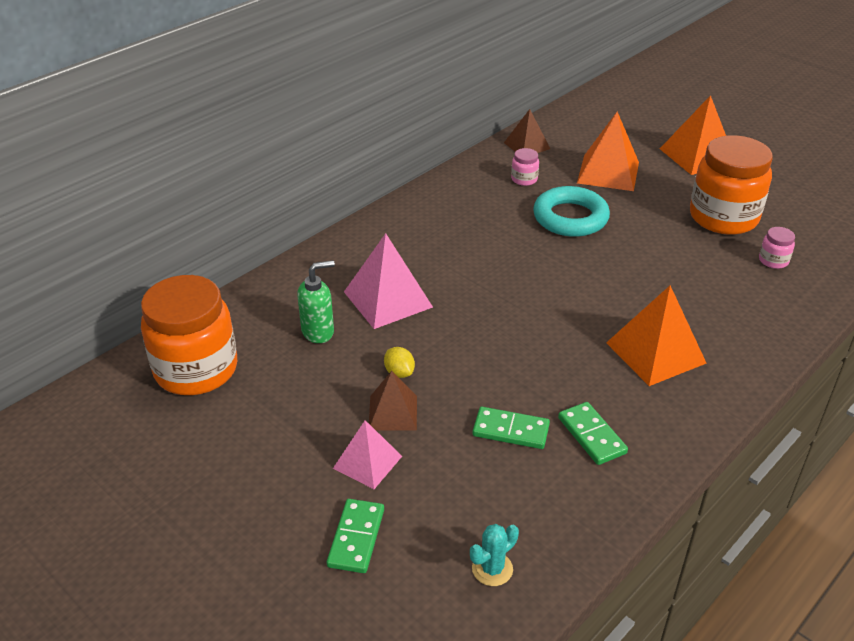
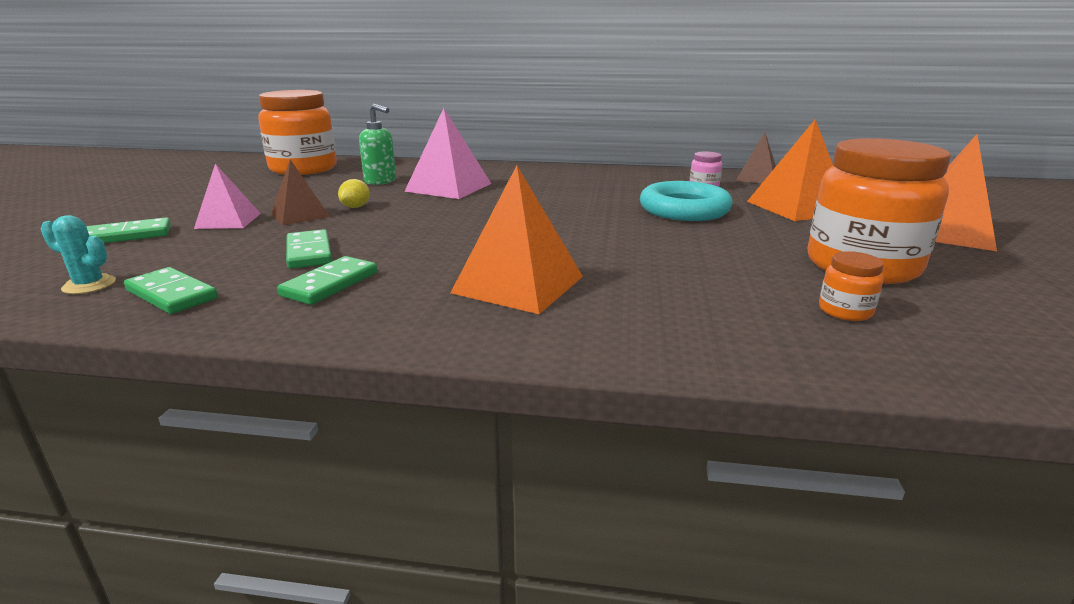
camera: 55 degrees right, 15 degrees down
(552, 521) = (172, 294): none -> green domino
(773, 261) = (845, 311): pink jar -> orange jar

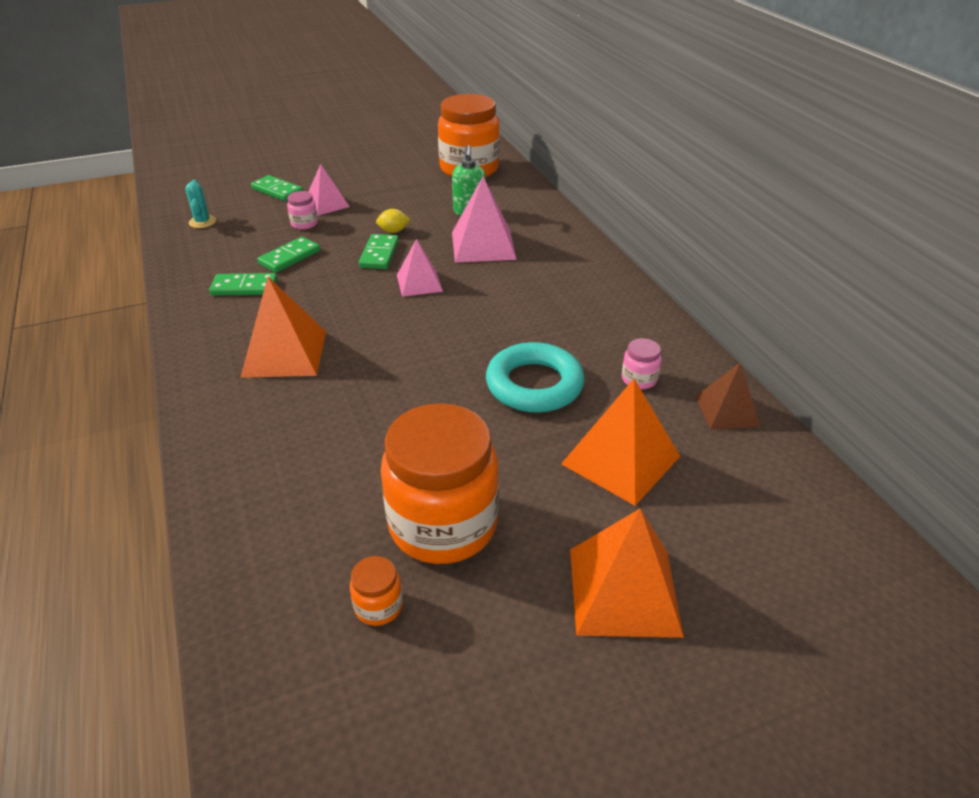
camera: 60 degrees right, 15 degrees up
(172, 294) = (203, 249): green domino -> green domino (379, 254)
(247, 235) = (304, 224): none -> pink jar
(300, 215) = (358, 221): brown pyramid -> none
(472, 214) = (419, 283): none -> pink pyramid
(845, 311) = (321, 521): orange jar -> orange jar (378, 606)

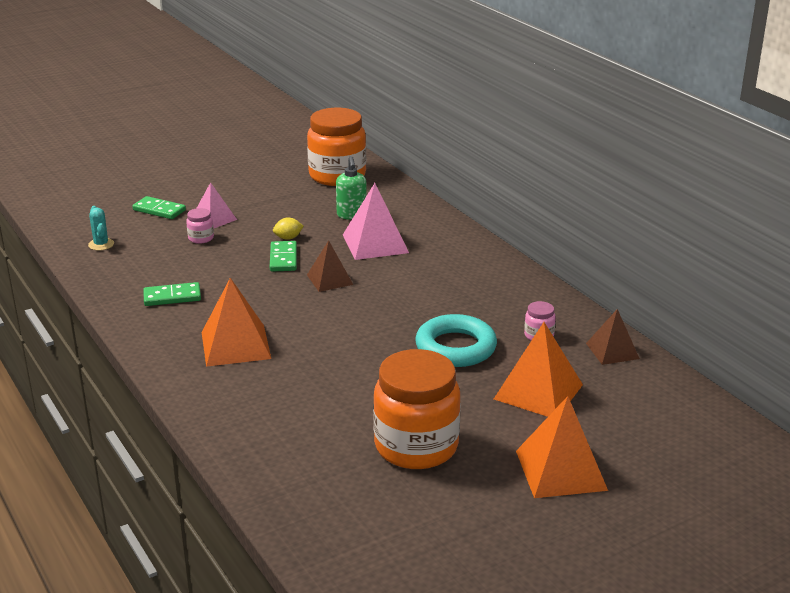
camera: 10 degrees left, 10 degrees down
(290, 257) = (201, 268): green domino -> none
(378, 606) = (387, 499): orange jar -> none
(419, 283) = (329, 279): pink pyramid -> brown pyramid

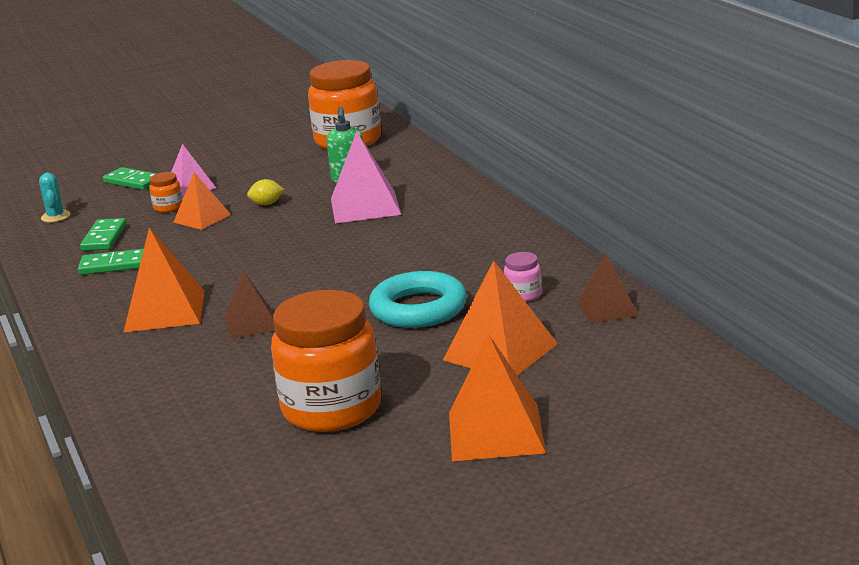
camera: 10 degrees right, 5 degrees down
(201, 238) = (168, 207): pink jar -> orange jar
(235, 251) = (202, 218): none -> orange pyramid
(283, 258) = (253, 224): green domino -> green domino (104, 237)
(329, 279) = (298, 243): brown pyramid -> brown pyramid (251, 323)

